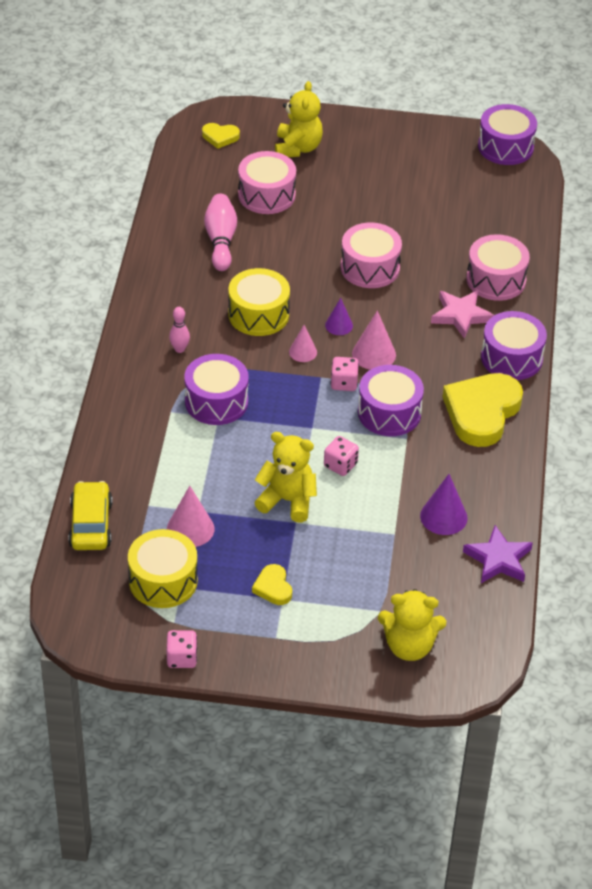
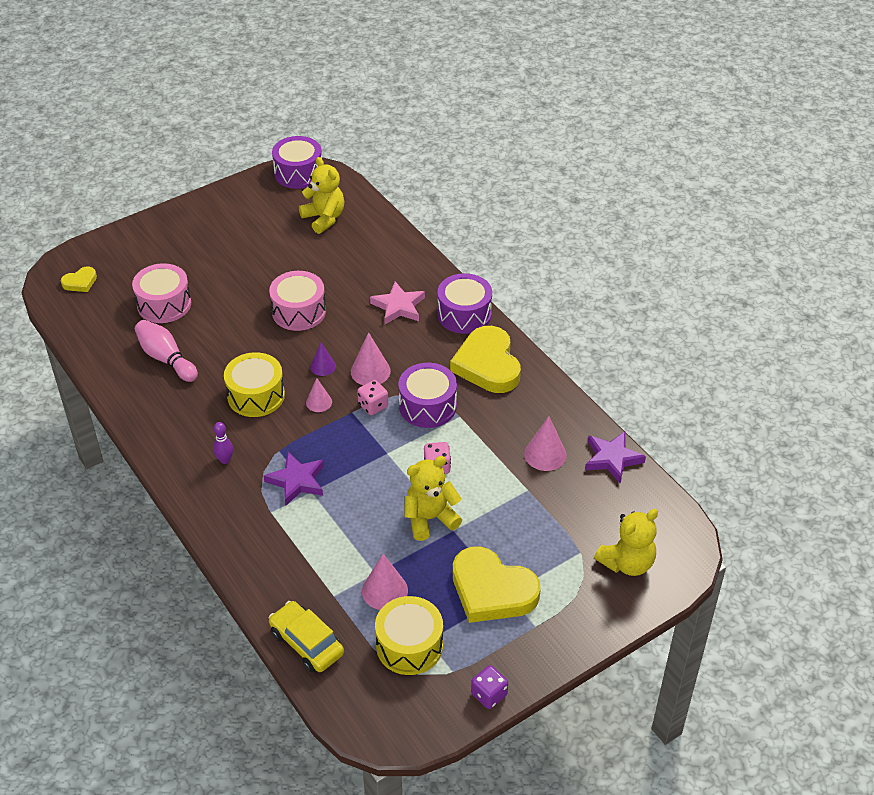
camera: 40 degrees left, 0 degrees up
(179, 349) = (225, 460): pink bowling pin -> purple bowling pin
(182, 658) = (489, 694): pink dice -> purple dice
(216, 401) = (297, 481): purple drum -> purple star
(273, 587) = (492, 590): yellow heart -> yellow heart, size x2.13
(297, 148) = (150, 257): yellow teddy bear -> yellow teddy bear (324, 218)
(443, 517) = (545, 454): purple cone -> pink cone
(496, 280) = (394, 267): pink drum -> none

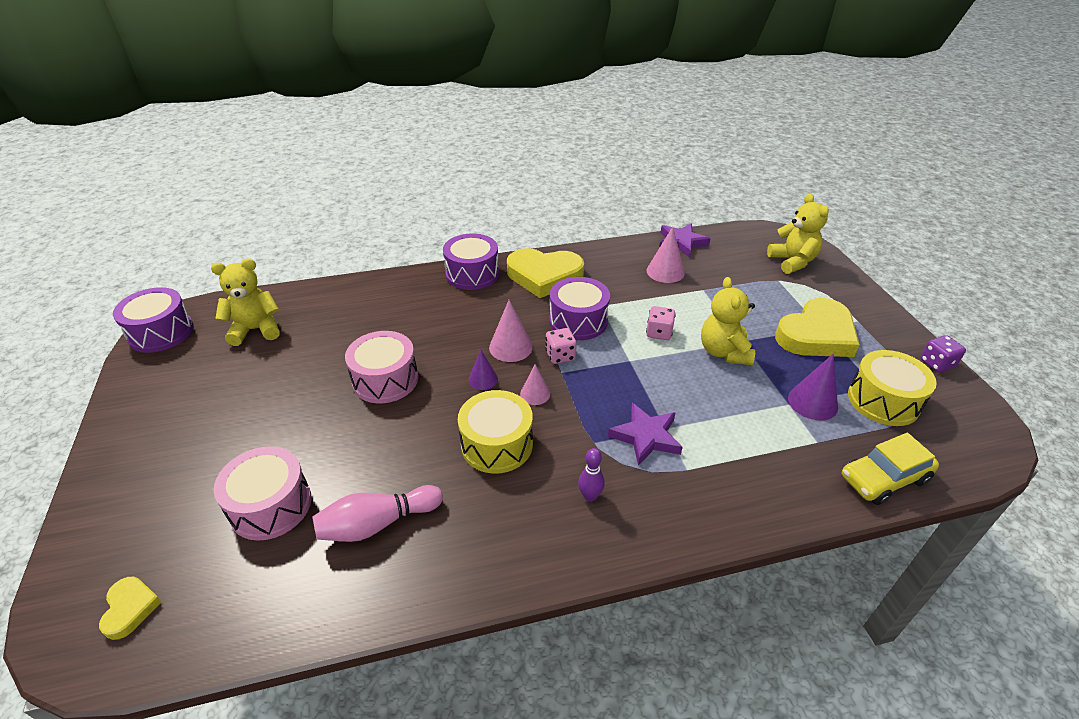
camera: 70 degrees left, 5 degrees down
(384, 590) = (812, 402): pink cone -> purple cone
(398, 306) = (432, 309): pink star -> none

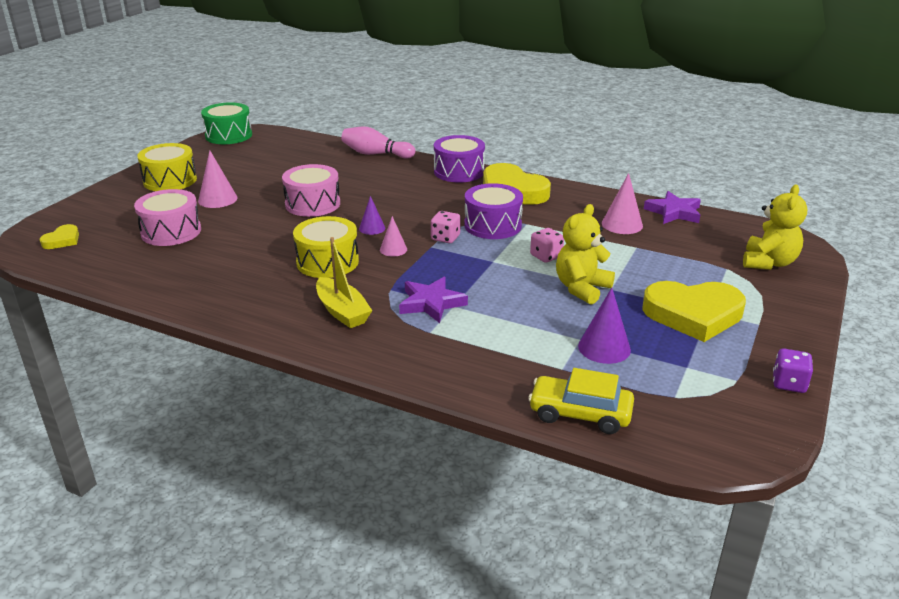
camera: 40 degrees right, 10 degrees down
(161, 332) = (228, 135): purple drum -> green drum
(256, 330) = (278, 152): yellow teddy bear -> none
(377, 523) = (208, 264): pink bowling pin -> pink bowling pin (376, 154)
(510, 347) = (418, 220): pink cone -> pink cone (217, 199)
(590, 496) = (342, 311): purple bowling pin -> yellow boat
(883, 401) = (676, 377): yellow drum -> yellow drum (170, 180)

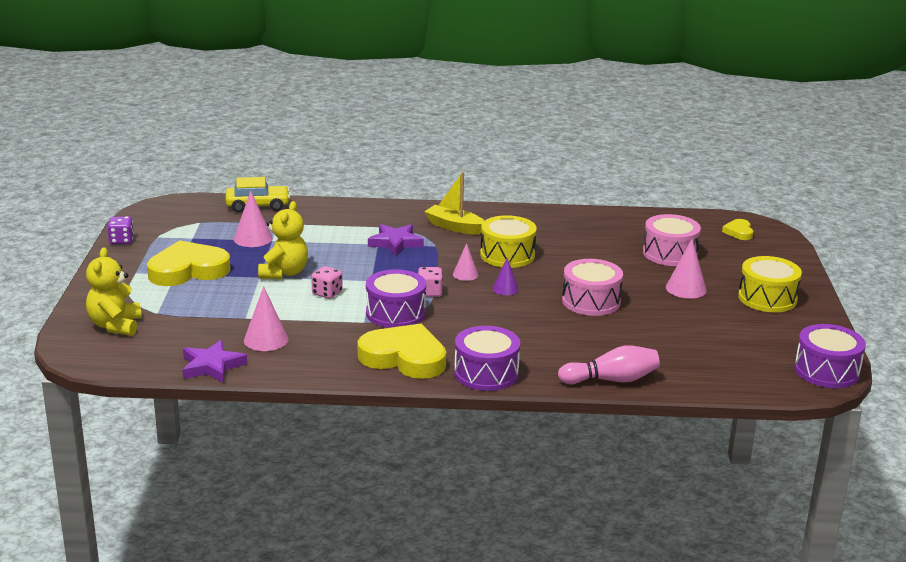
camera: 155 degrees right, 5 degrees down
(228, 135) = (826, 371): green drum -> purple drum
(604, 348) = (253, 238): purple cone -> pink cone

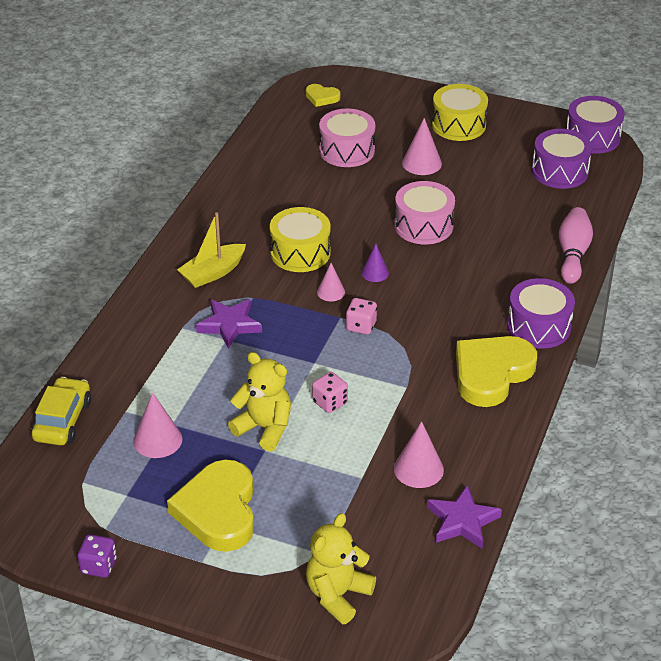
camera: 70 degrees left, 15 degrees up
(115, 326) = (337, 595): yellow teddy bear -> yellow teddy bear turned 105 degrees clockwise
(395, 313) = (397, 360): purple drum -> purple drum (560, 171)

